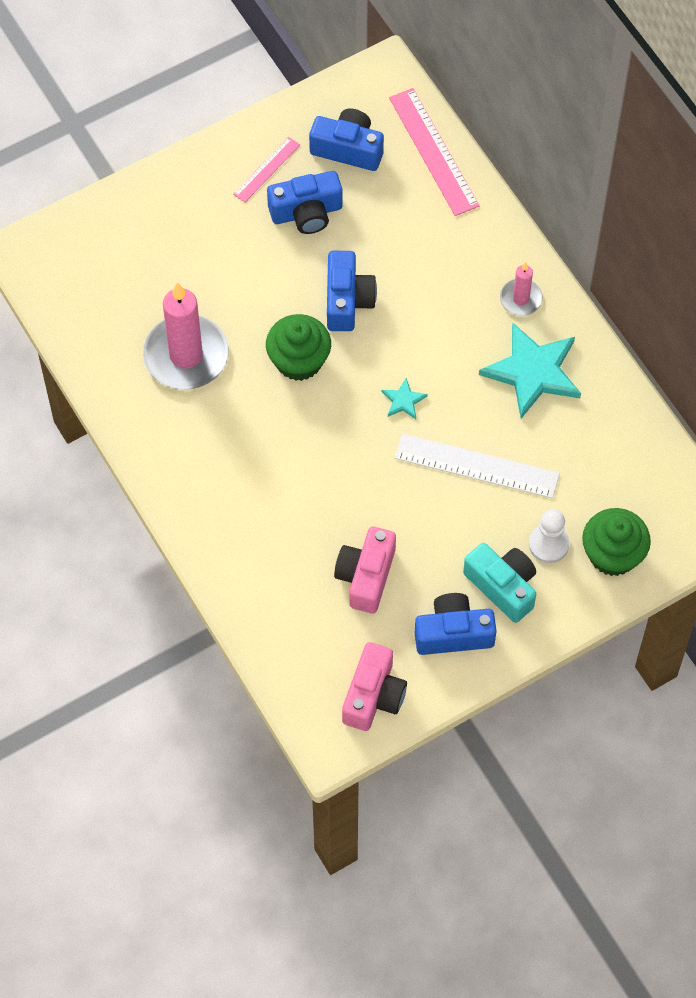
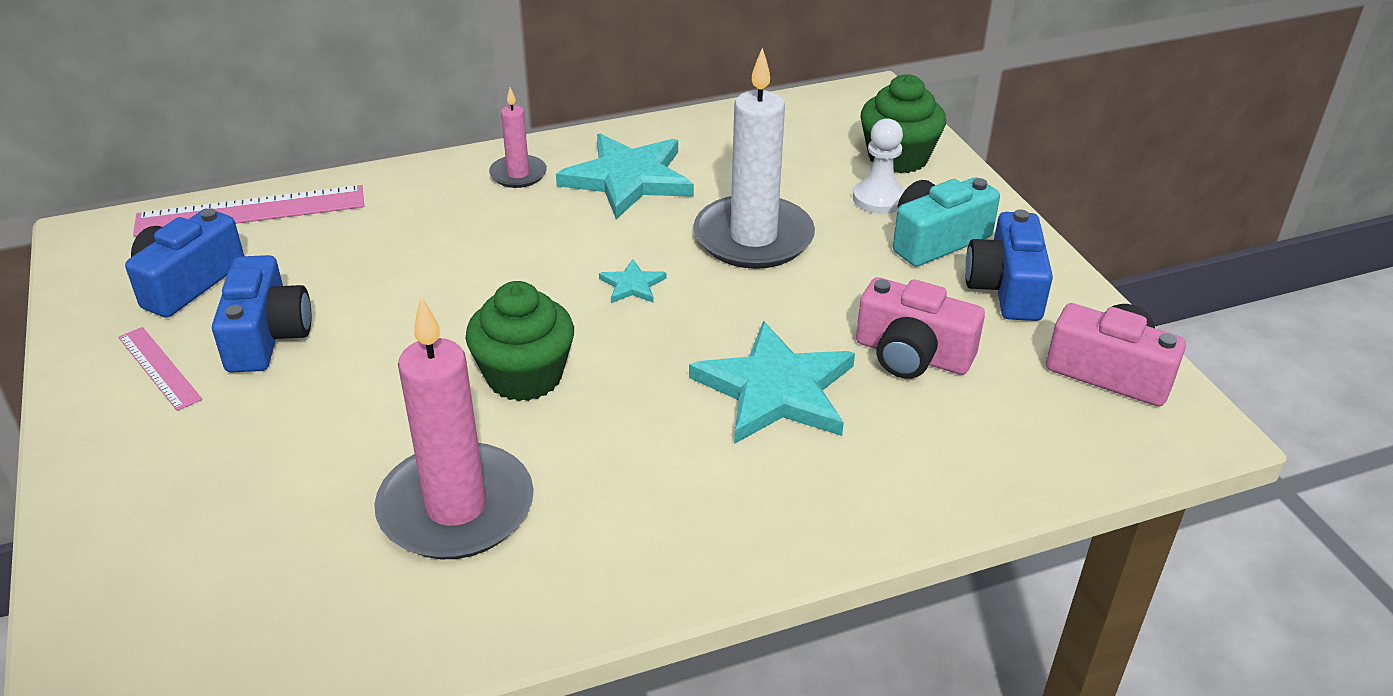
camera: 80 degrees left, 25 degrees down
(315, 500) = (775, 390): none -> turquoise star
(347, 300) = (444, 315): blue camera -> none
(476, 466) = (753, 238): white ruler -> white candle

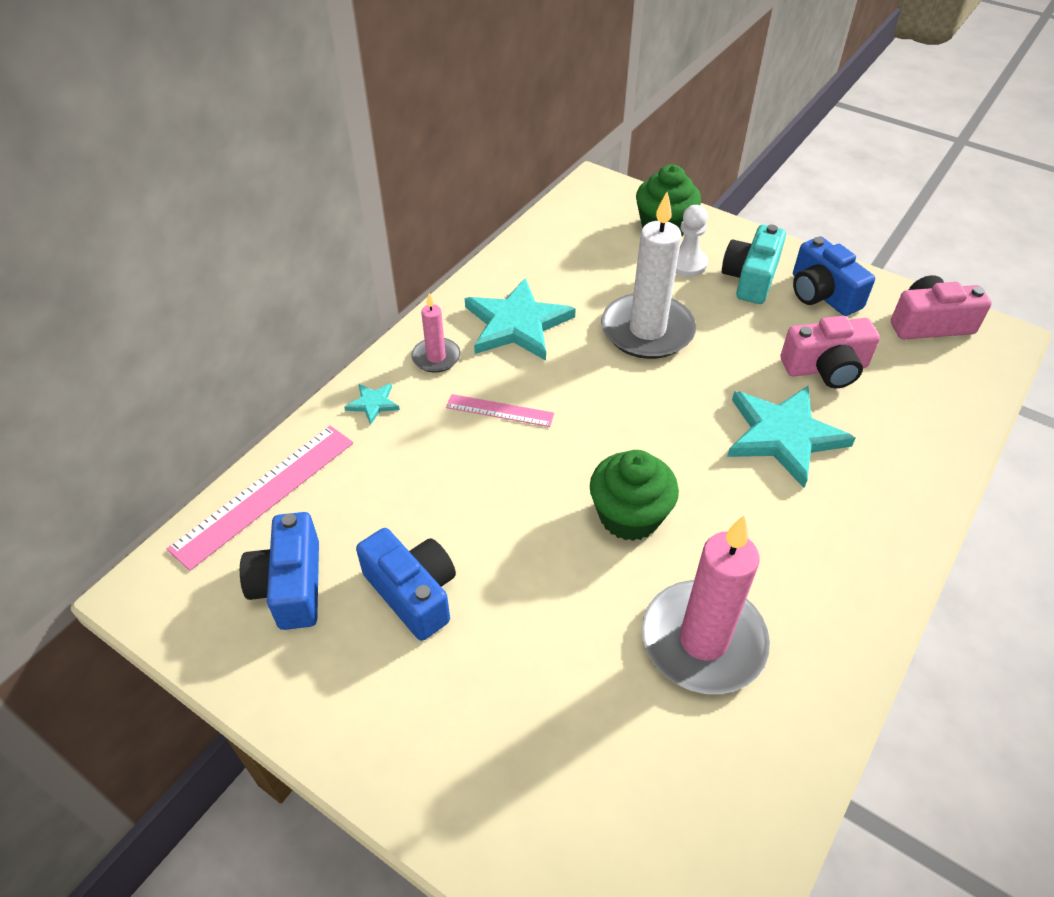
camera: 35 degrees left, 10 degrees up
(159, 368) = (361, 671): pink ruler -> pink ruler (500, 410)
(632, 285) = (615, 406): turquoise star -> turquoise star (373, 403)

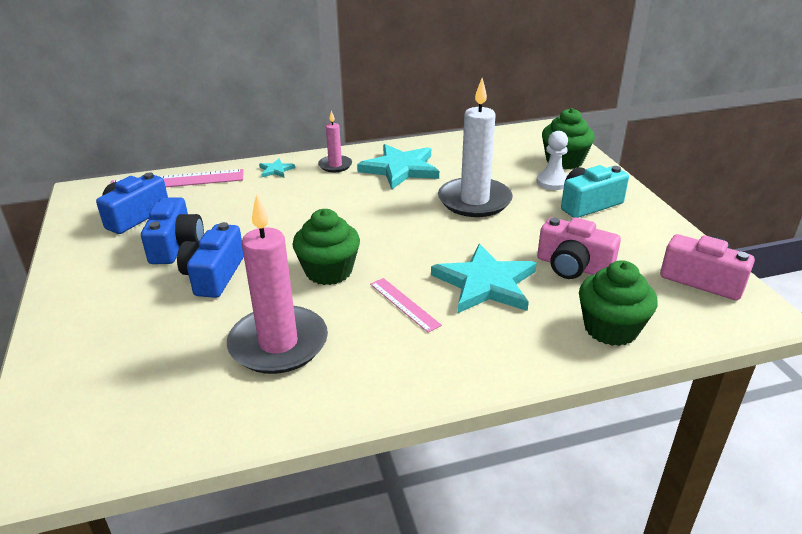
camera: 40 degrees right, 15 degrees down
(500, 410) = (332, 198): pink ruler -> pink ruler (404, 304)
(822, 294) = (633, 231): blue camera -> blue camera (214, 275)
(929, 424) = (610, 328): none -> green cupcake

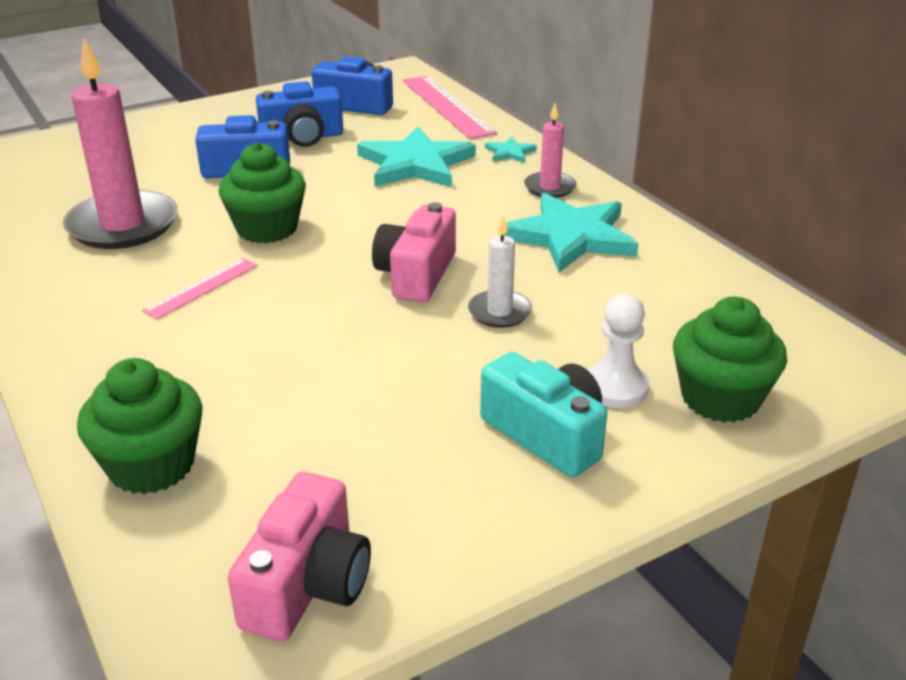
camera: 75 degrees right, 0 degrees up
(474, 201) = (499, 312): white candle -> white candle, size x0.51
(485, 283) = (258, 343): turquoise star -> turquoise star (415, 164)
(573, 266) = (321, 423): pink camera -> pink camera (416, 274)

